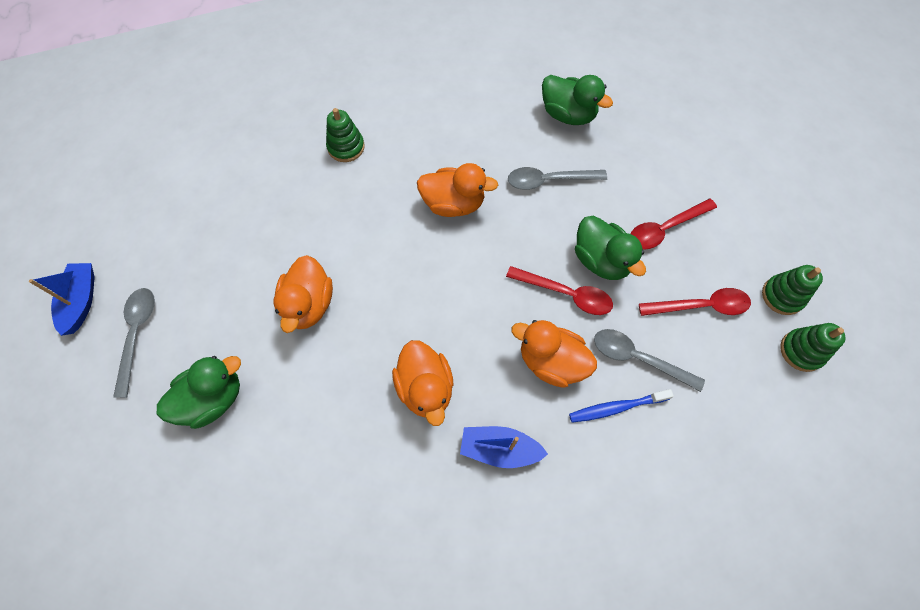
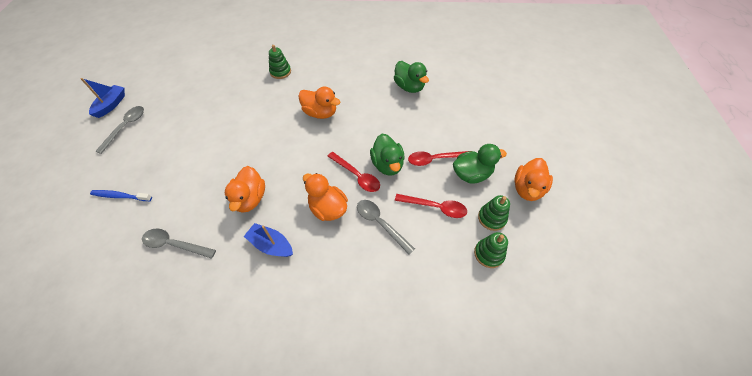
camera: 20 degrees right, 10 degrees down
(213, 399) = (140, 168): green duck -> green duck (471, 174)
(309, 304) = (215, 139): orange duck -> orange duck (527, 189)
(549, 180) = (380, 116): grey spoon -> grey spoon (175, 244)
(616, 407) = (352, 246): blue toothbrush -> blue toothbrush (120, 196)

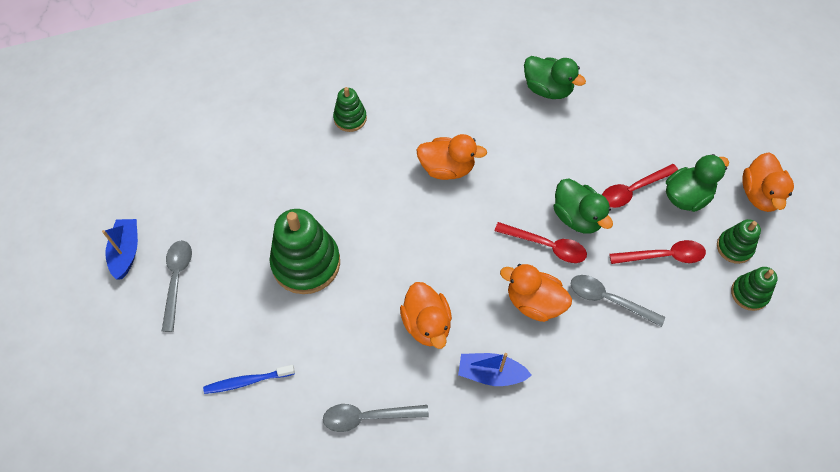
camera: 20 degrees left, 5 degrees up
(202, 140) = (306, 263): none -> green stacking toy

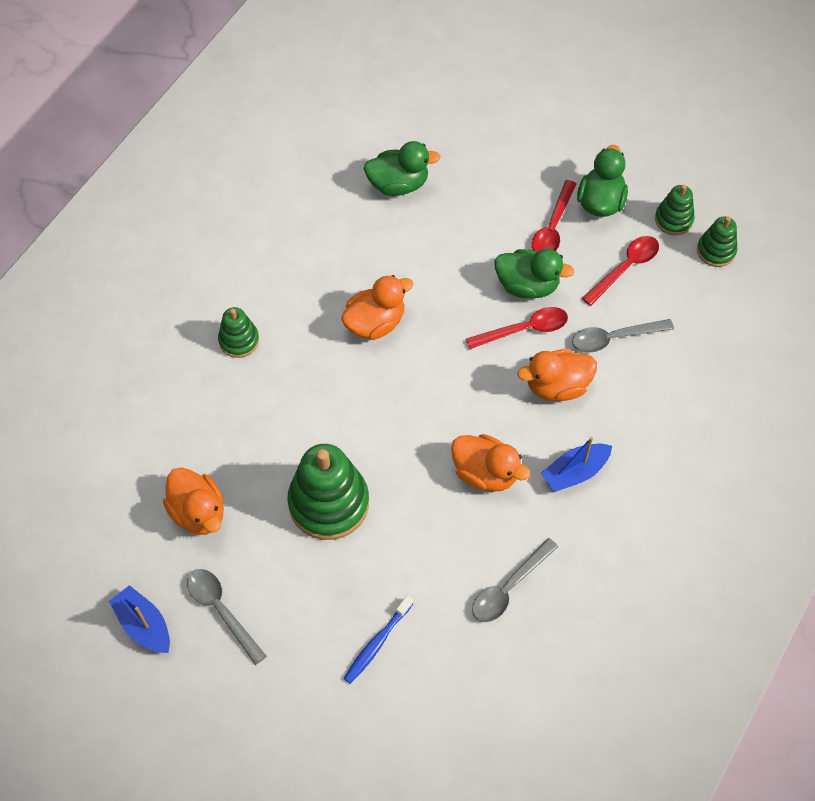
camera: 40 degrees left, 0 degrees up
(759, 194) = (656, 158): orange duck -> orange duck (198, 512)

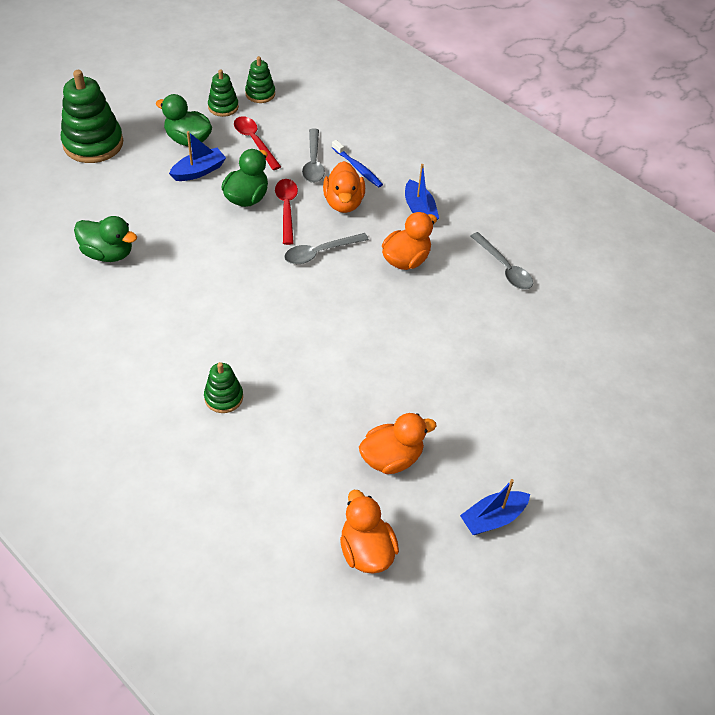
camera: 80 degrees left, 10 degrees down
(221, 611) = (490, 456): grey spoon -> grey spoon (320, 252)
(329, 503) = (406, 362): green stacking toy -> green stacking toy (93, 143)
(375, 323) = (244, 298): orange duck -> orange duck (366, 551)
(377, 643) = (536, 355): blue toothbrush -> blue toothbrush (358, 168)
(398, 184) = (108, 253): green duck -> green duck turned 105 degrees clockwise
(552, 227) = (199, 171): red spoon -> blue boat

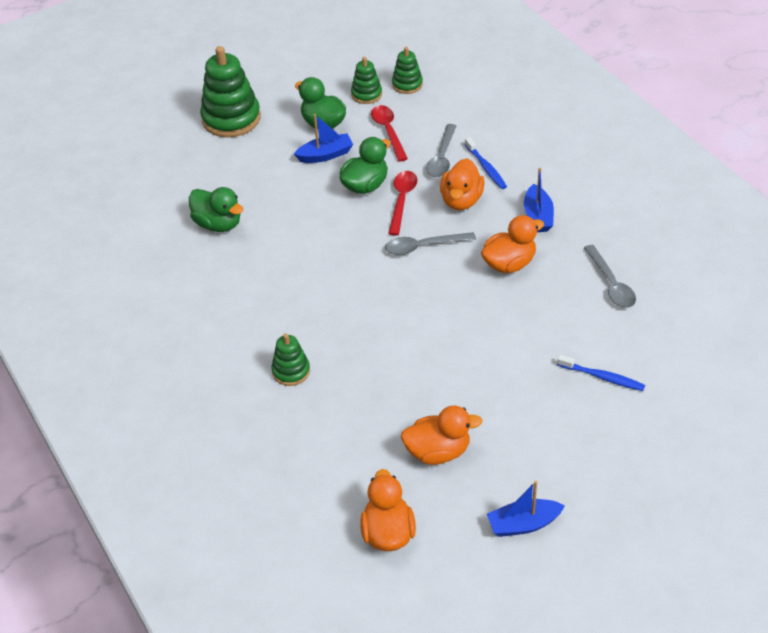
camera: 20 degrees right, 5 degrees down
(523, 359) = (602, 377): none -> blue toothbrush

